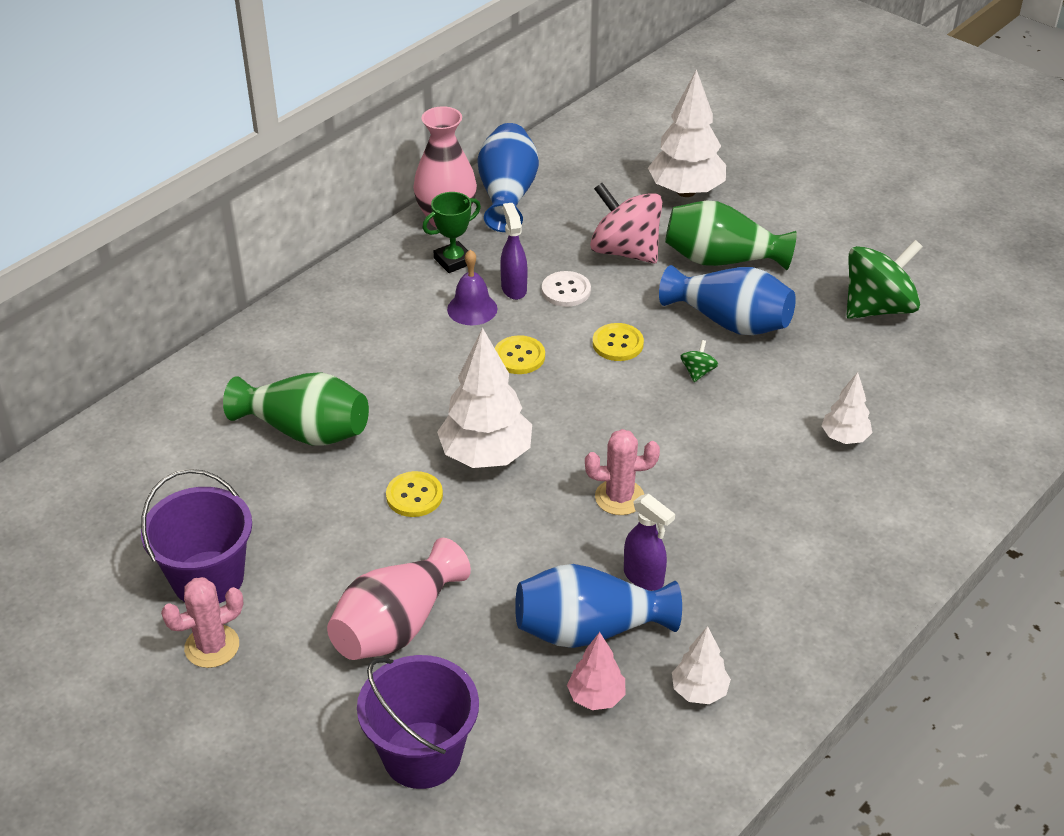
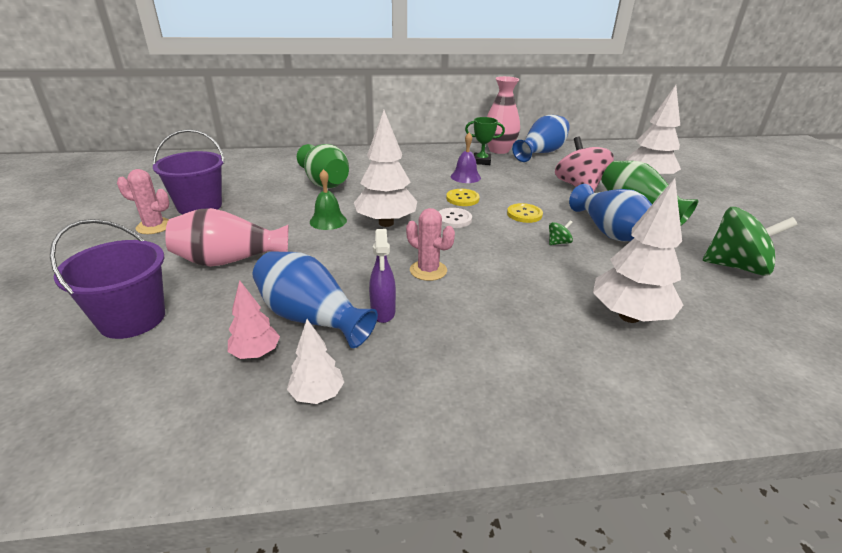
camera: 40 degrees right, 10 degrees down
(414, 496) = (328, 221): yellow button -> green bell
(513, 288) = (497, 178): purple spray bottle -> none
(566, 291) = (524, 188): white button -> white button (454, 219)
(844, 438) = (629, 316): white tree -> white tree, size x1.86

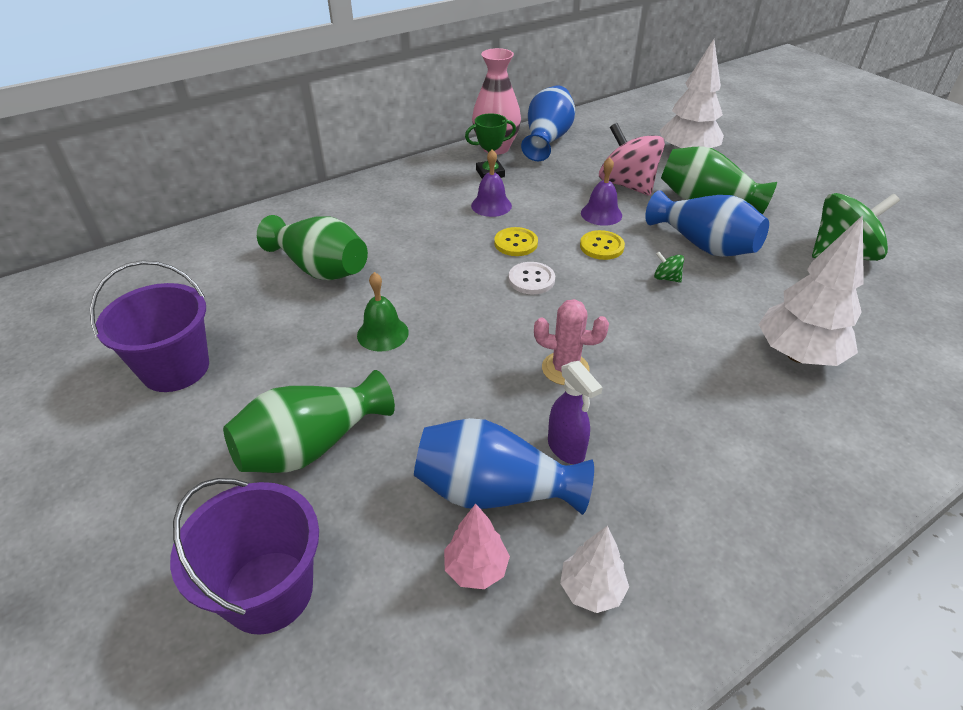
camera: 25 degrees left, 10 degrees up
(154, 226) = (141, 429): pink cactus -> none
(230, 260) = (311, 445): pink vase -> green vase
(386, 223) = (458, 312): white tree -> none
(542, 197) = (601, 214): none -> purple bell
(558, 243) = (666, 278): green spinning top -> green spinning top turned 90 degrees counterclockwise

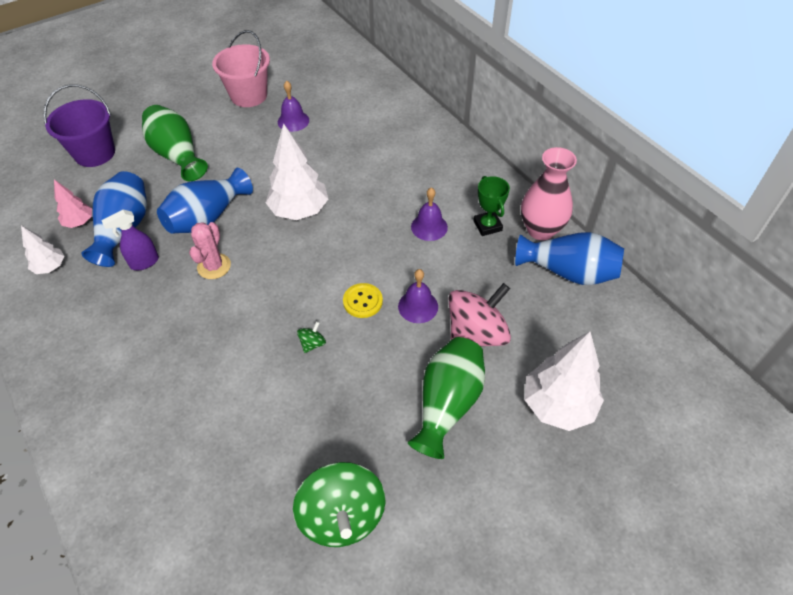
camera: 90 degrees right, 10 degrees up
(175, 368) = (249, 95): purple bucket -> pink bucket
(267, 313) = (293, 121): none -> purple bell
(320, 269) = (340, 137): green vase -> none
(382, 333) = (265, 174): green bell -> none
(516, 243) = (369, 242): yellow button -> none
(531, 279) = (318, 251): white button -> none
(703, 245) = (363, 384): blue vase -> blue vase (207, 217)
(797, 355) = (199, 421): white tree -> white tree (299, 211)

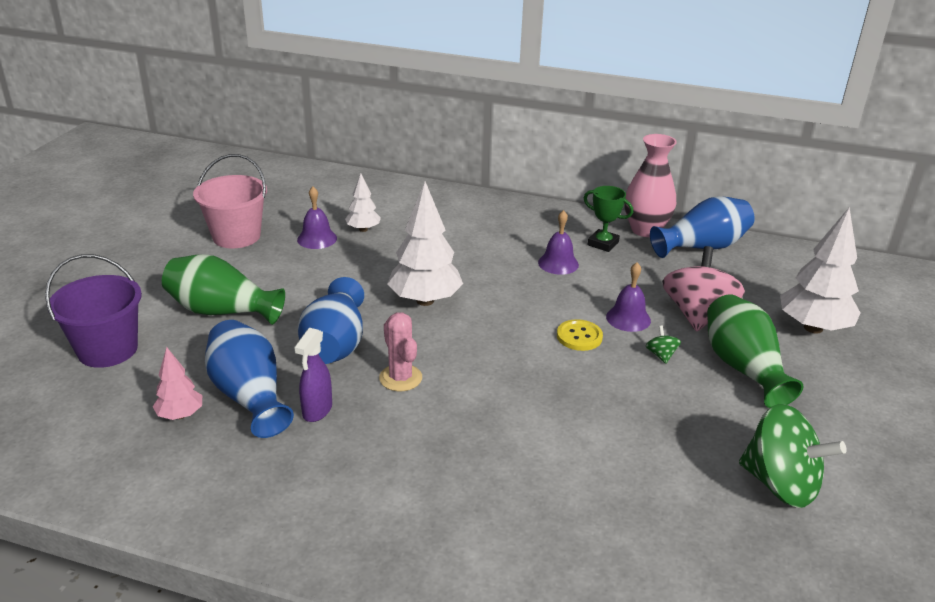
camera: 40 degrees left, 20 degrees down
(50, 267) = (201, 469): white tree -> white tree (363, 229)
(312, 343) = (581, 386): green spinning top -> green spinning top (661, 355)

